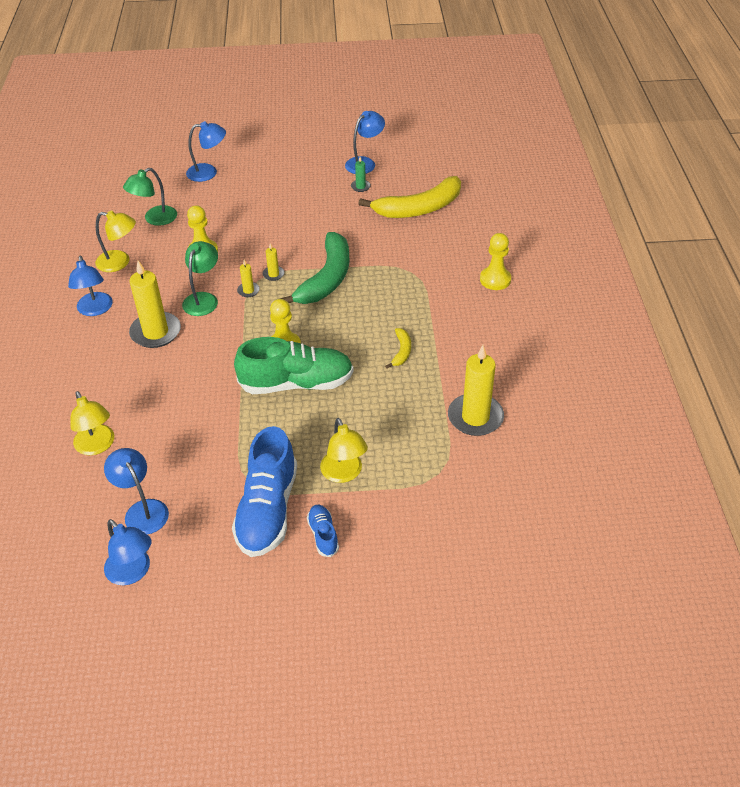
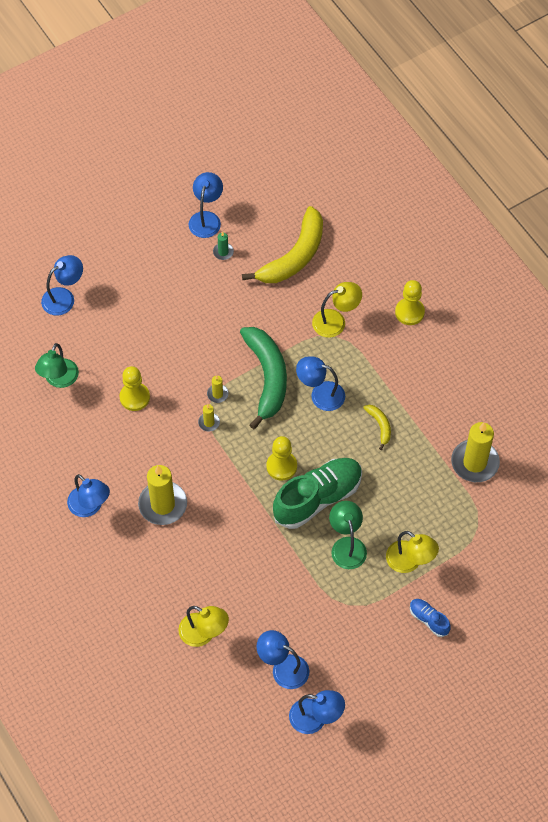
camera: 30 degrees left, 15 degrees up
(120, 262) = (68, 445): yellow lamp -> yellow lamp (335, 321)
(203, 299) = (176, 450): green lamp -> green lamp (347, 545)
(267, 510) = (375, 620): blue shoe -> none
(364, 308) = (320, 394): none -> blue lamp

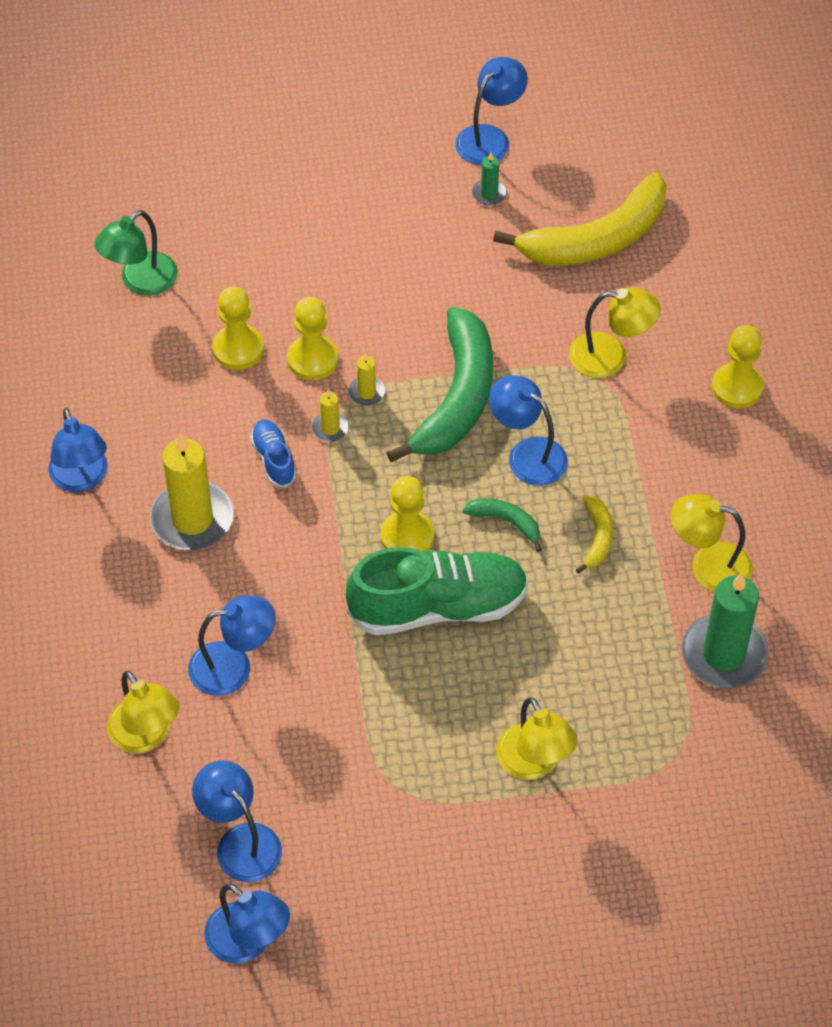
camera: 25 degrees right, 5 degrees down
(64, 297) = (214, 171): blue lamp -> blue lamp (233, 666)
(178, 387) = (312, 359): none -> yellow pawn
(328, 437) = (506, 522): none -> green banana
(347, 545) = (445, 697): green lamp -> none
(428, 620) = (516, 867): blue shoe -> blue shoe (274, 459)
(443, 417) = (708, 565): none -> yellow lamp
(475, 462) = (724, 654): yellow candle -> green candle

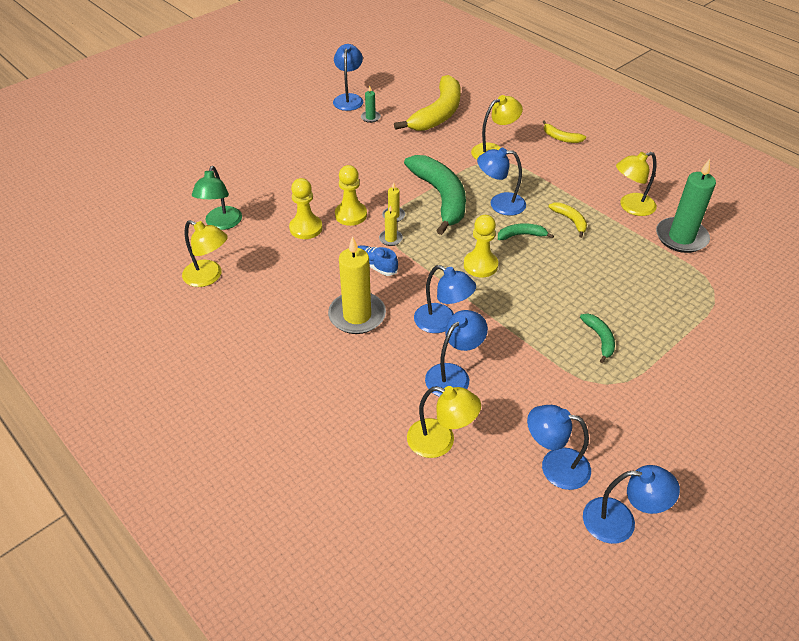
camera: 35 degrees left, 10 degrees down
(81, 479) = (271, 328): blue lamp -> blue lamp (442, 322)
(438, 606) = (530, 287): green shoe -> none
(451, 728) = (599, 339): none -> green banana
(534, 764) = (657, 331): yellow lamp -> yellow lamp (209, 277)
(737, 387) = (561, 138): yellow pawn -> yellow banana

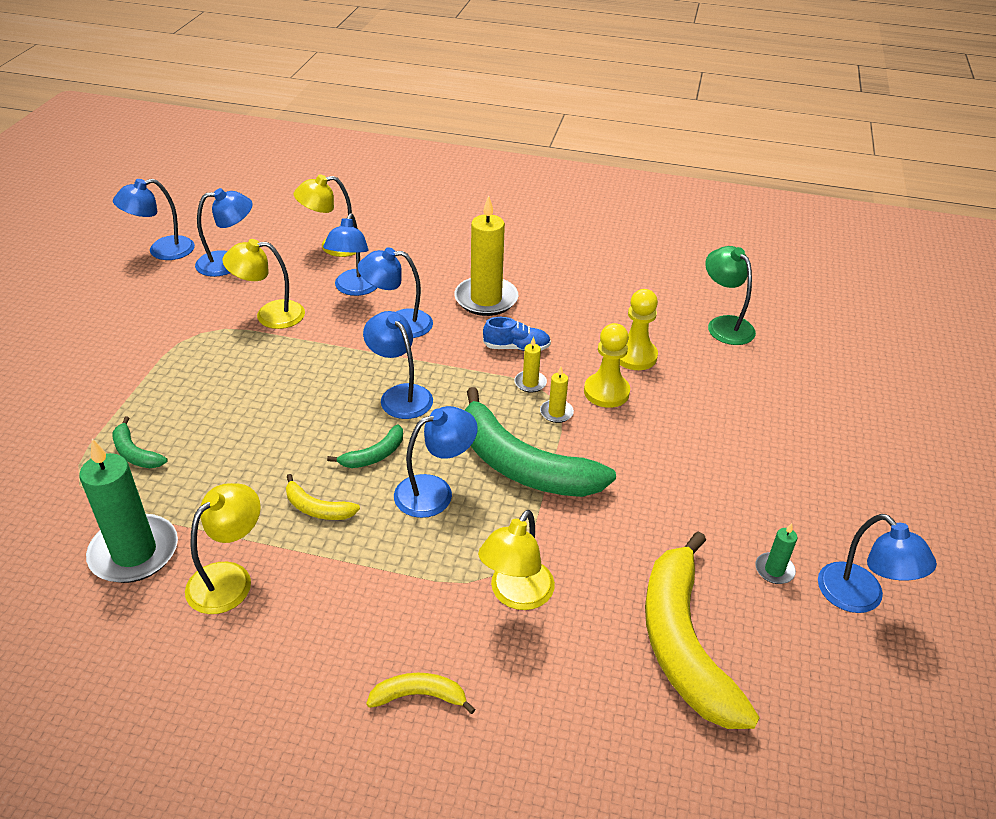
camera: 145 degrees right, 5 degrees down
(209, 277) = (659, 277): yellow lamp -> yellow lamp (270, 315)
(480, 265) = (400, 395): yellow pawn -> blue lamp
(599, 339) = (220, 369): green banana -> green banana (135, 453)

